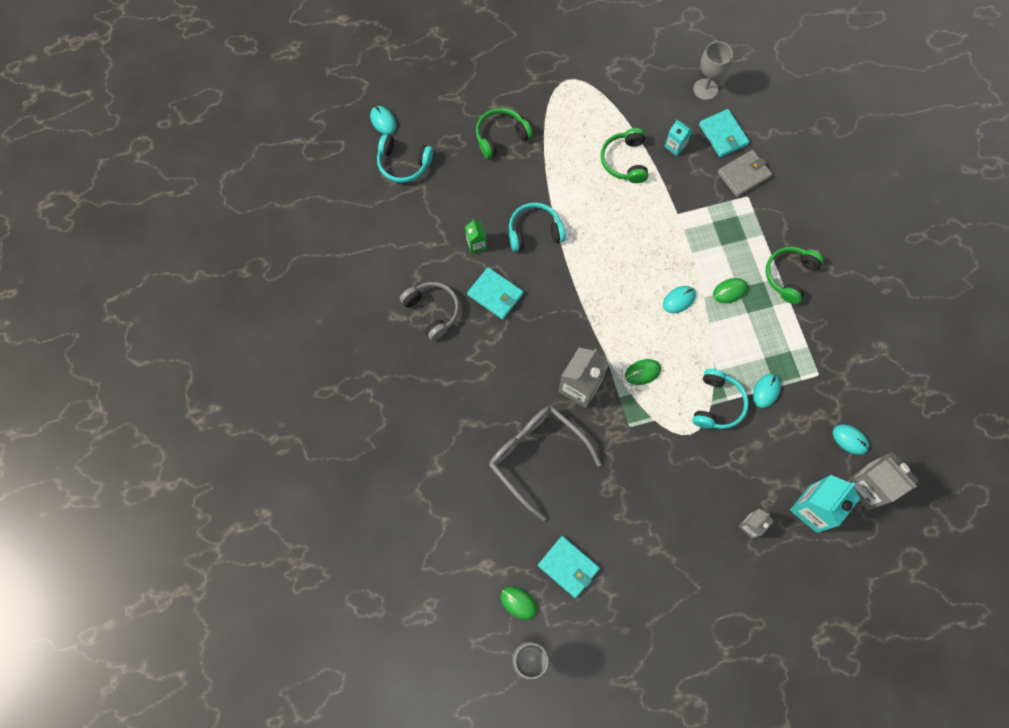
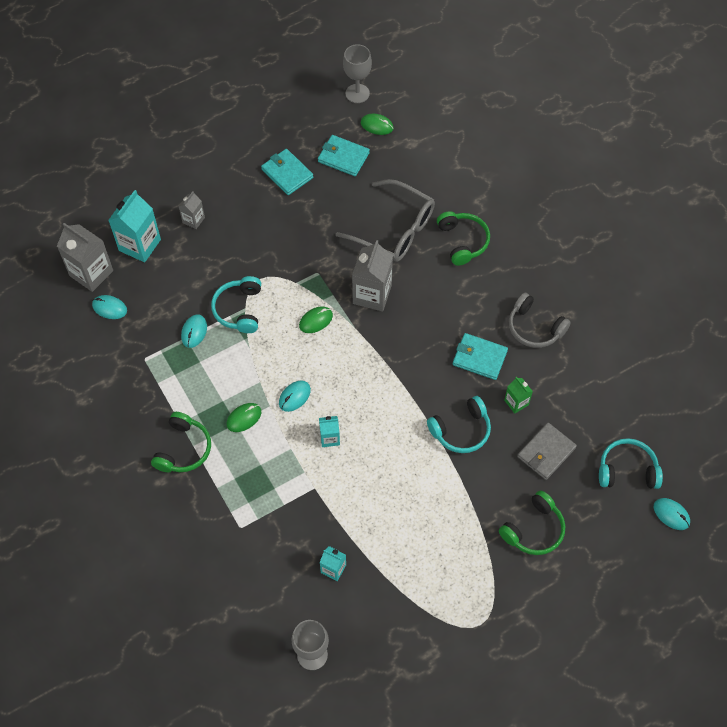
camera: 165 degrees right, 10 degrees down
(625, 161) = (386, 535): green headphones -> green headphones (462, 241)
(654, 253) = (329, 438): none -> turquoise carton
(723, 135) = (280, 597): turquoise wallet -> turquoise wallet (287, 173)
(744, 175) = (248, 552): grey wallet -> grey wallet (546, 452)

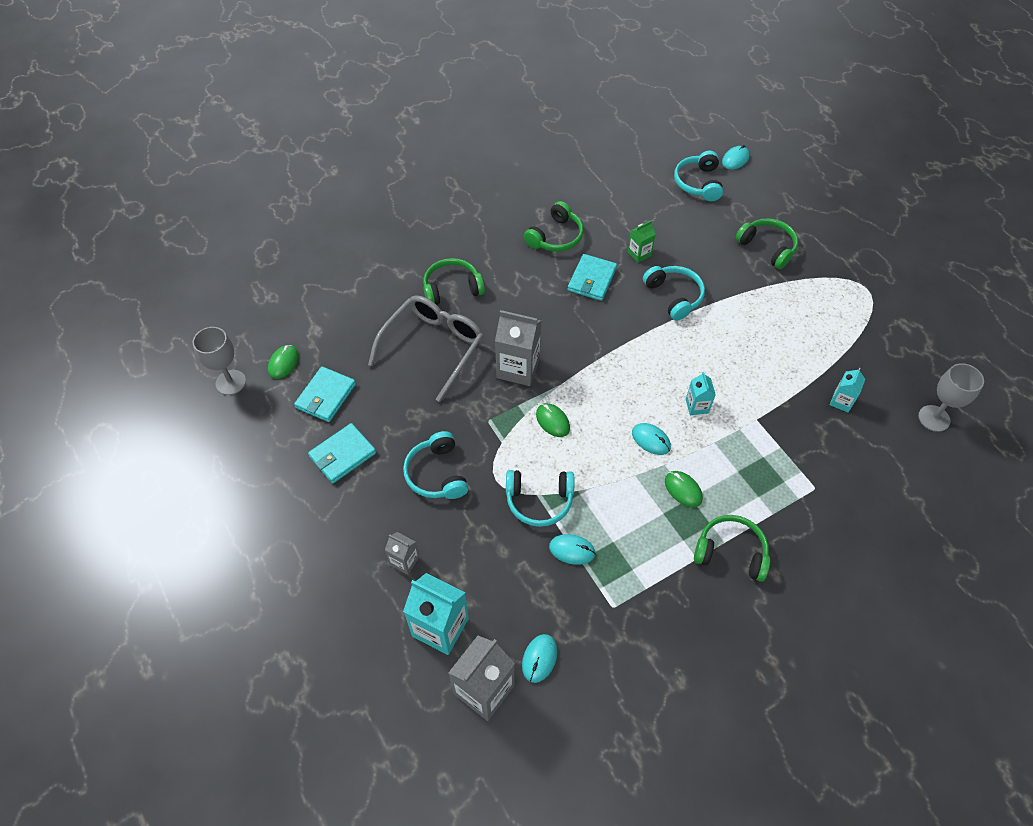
camera: 90 degrees left, 5 degrees down
(267, 238) = (437, 473): none -> turquoise headphones
(534, 327) = (555, 237): grey headphones -> green headphones
(546, 452) = (689, 235): grey wallet -> none

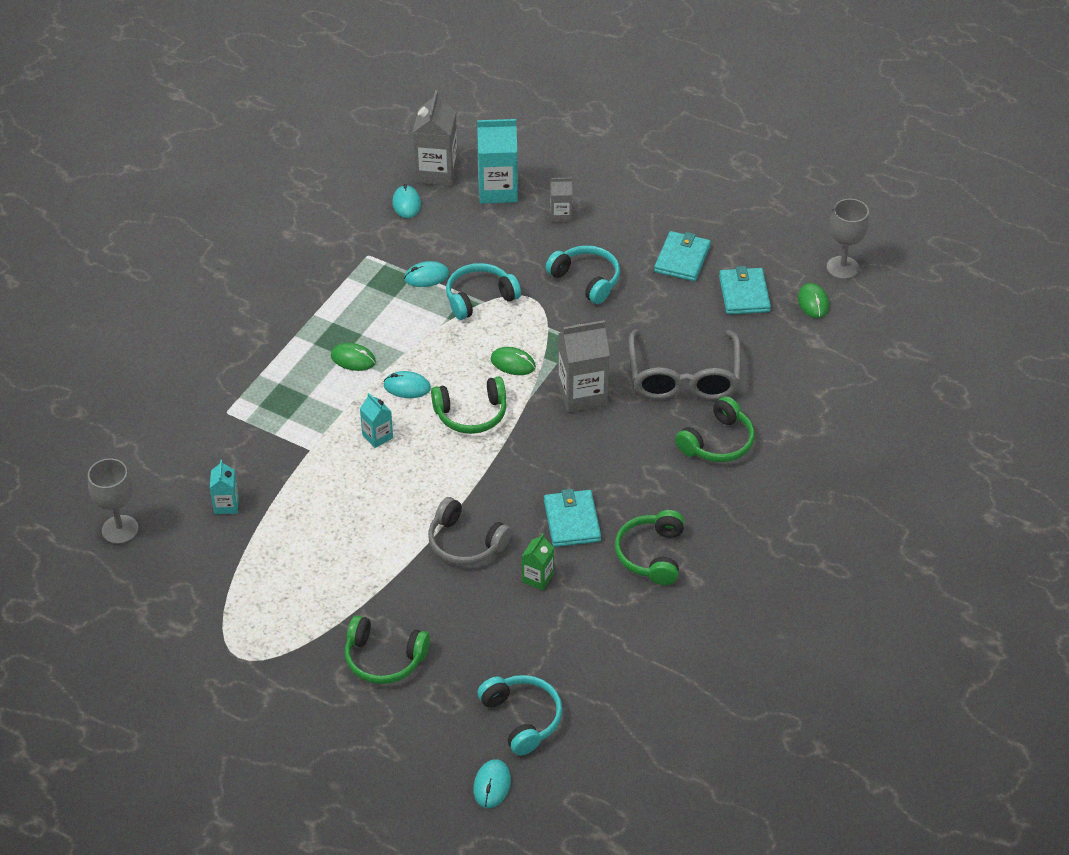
camera: 150 degrees right, 10 degrees down
(674, 296) = (465, 543): turquoise headphones -> grey headphones
(730, 552) = (285, 330): green headphones -> green headphones (471, 414)

